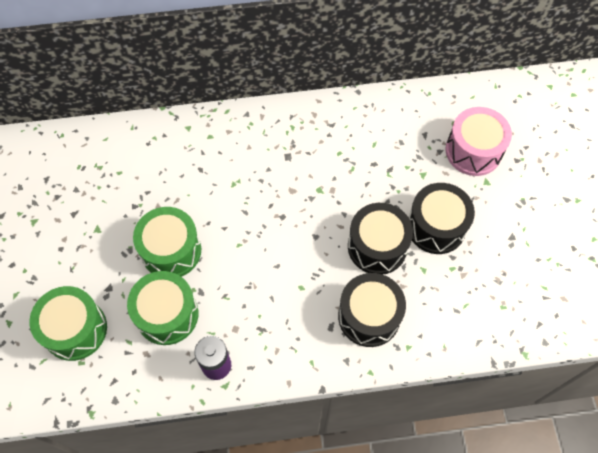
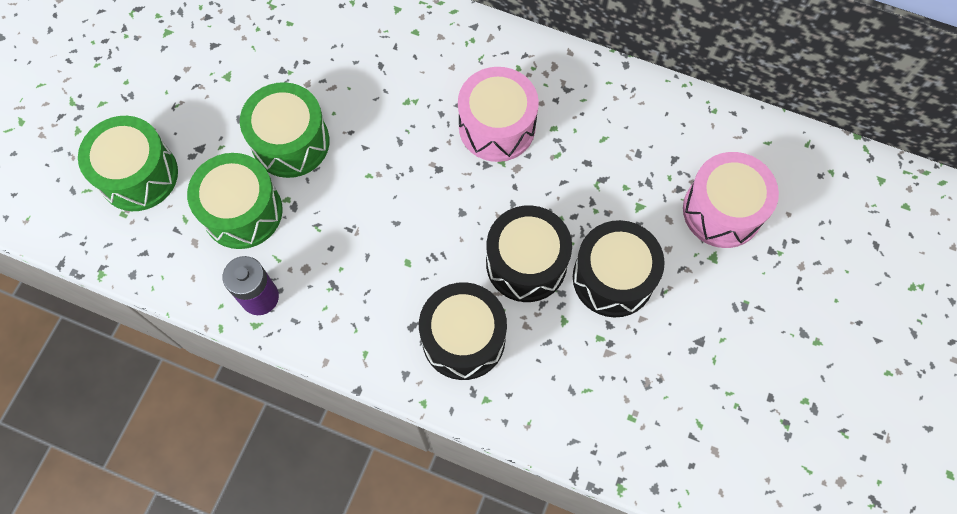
camera: 30 degrees right, 5 degrees up
(303, 170) = (497, 127): none -> pink drum

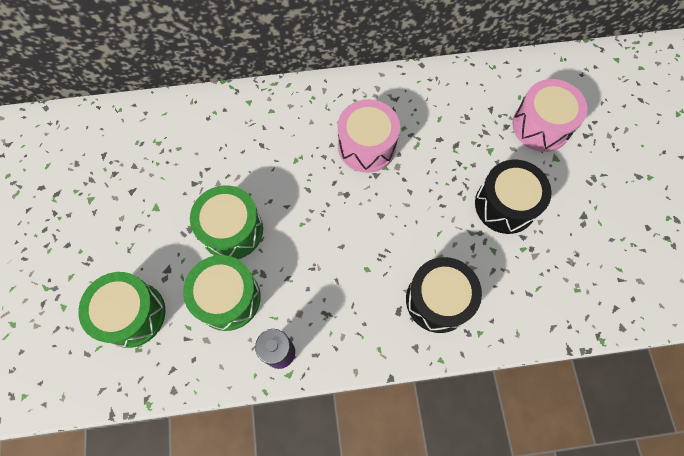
camera: 30 degrees left, 0 degrees up
(526, 263) = (445, 226): black drum -> none

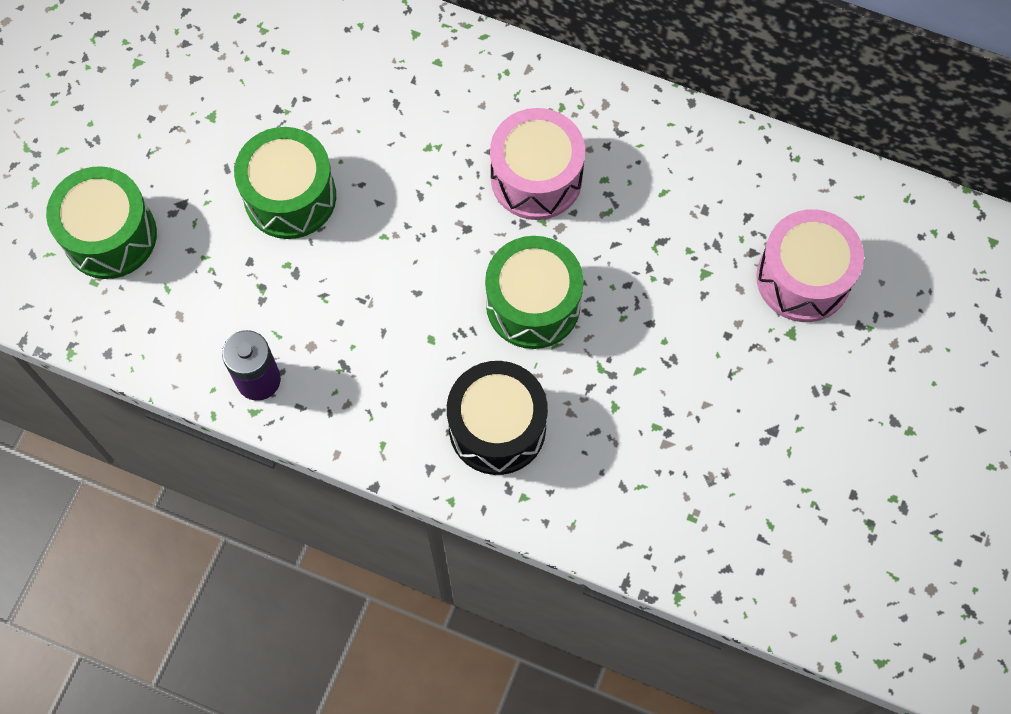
camera: 30 degrees right, 0 degrees up
(228, 298) = (235, 279): green drum -> green drum (533, 304)
(505, 205) = (672, 357): black drum -> none

